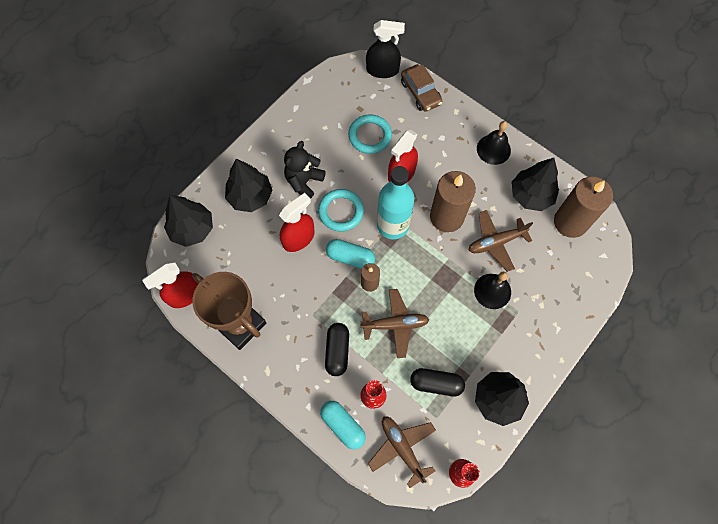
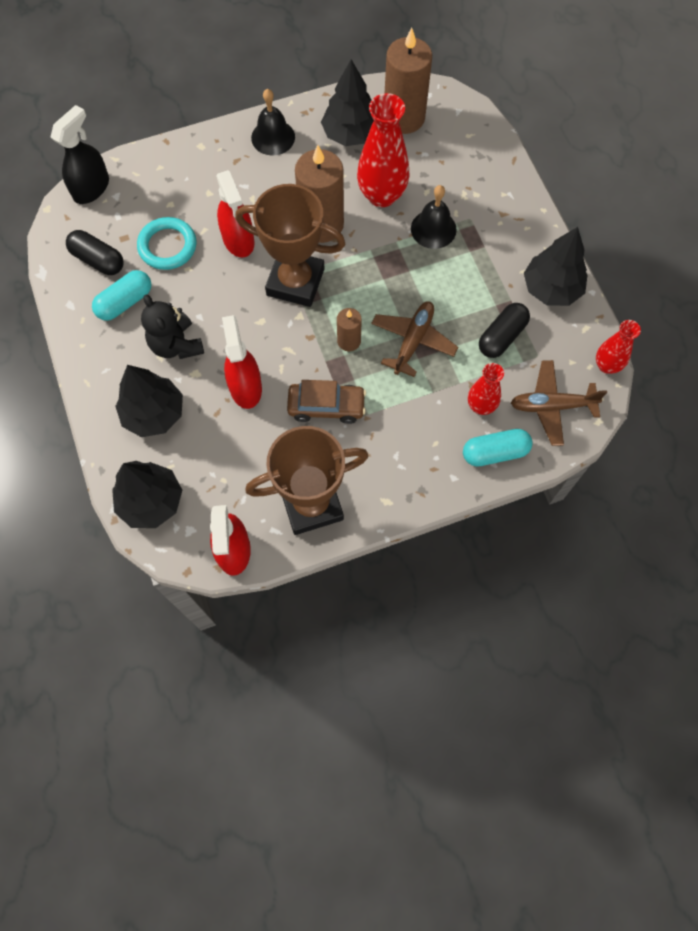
camera: 60 degrees left, 0 degrees up
(337, 351) = (408, 415): black capsule -> black capsule (98, 260)
(341, 211) = (242, 325): turquoise ring -> none
(350, 257) = (305, 345): turquoise capsule -> turquoise capsule (125, 302)
(392, 225) = (295, 282): turquoise bottle -> brown trophy
(420, 93) = (151, 167): brown car -> brown car (326, 406)
(496, 242) = (382, 195): brown plane -> red vase

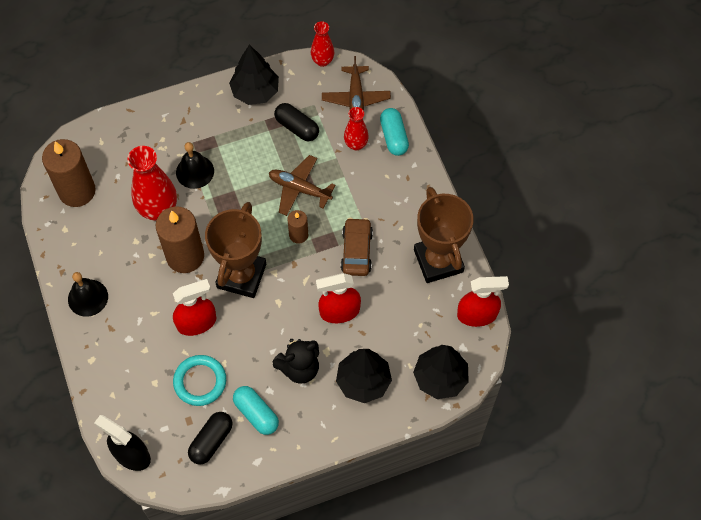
camera: 90 degrees left, 5 degrees down
(350, 134) = (91, 233): black tree -> none

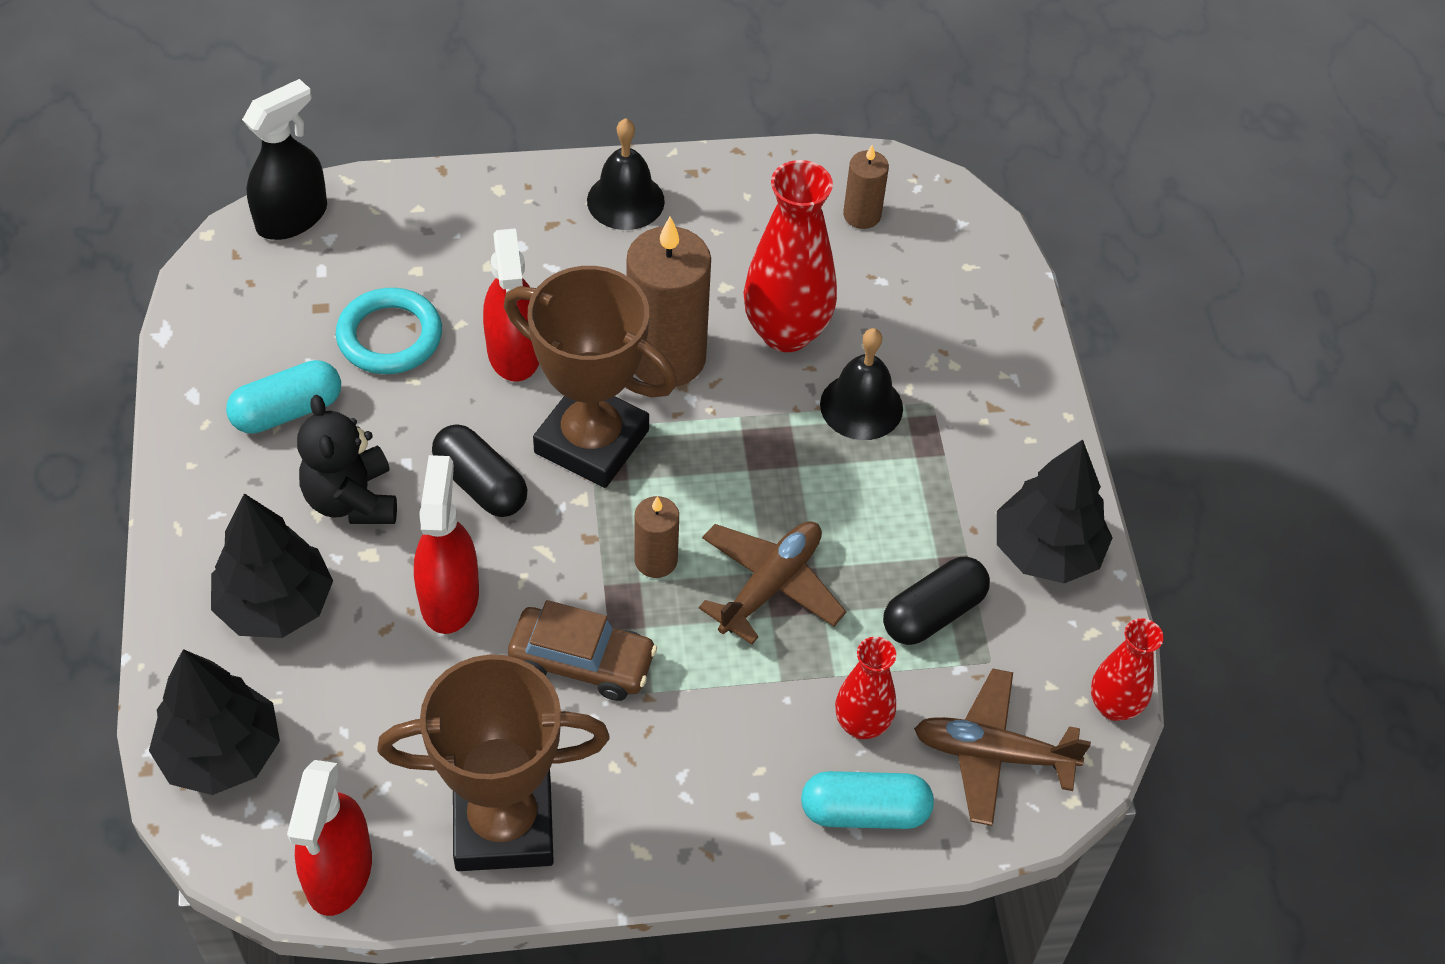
camera: 100 degrees right, 10 degrees down
(77, 191) = (862, 215): brown candle -> brown candle, size x0.51
(211, 441) = (265, 333): black capsule -> black capsule (481, 484)

